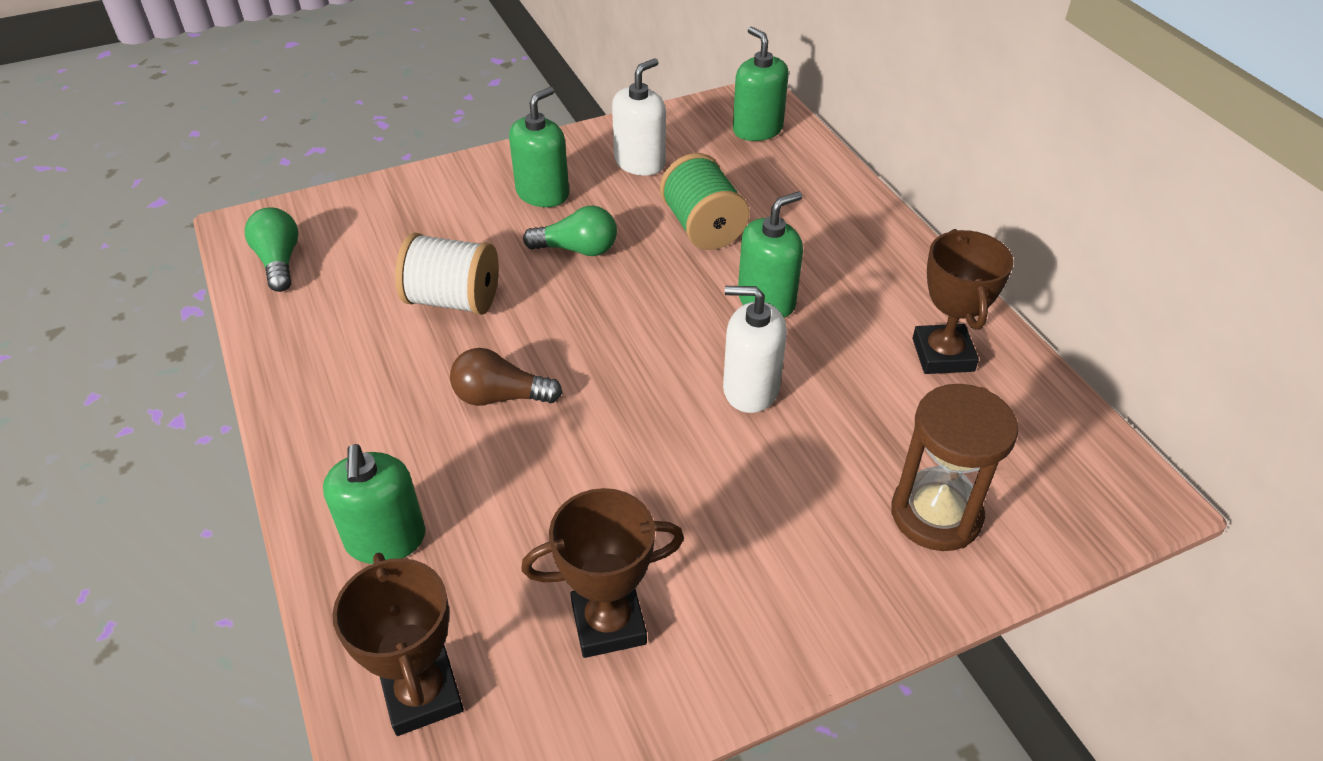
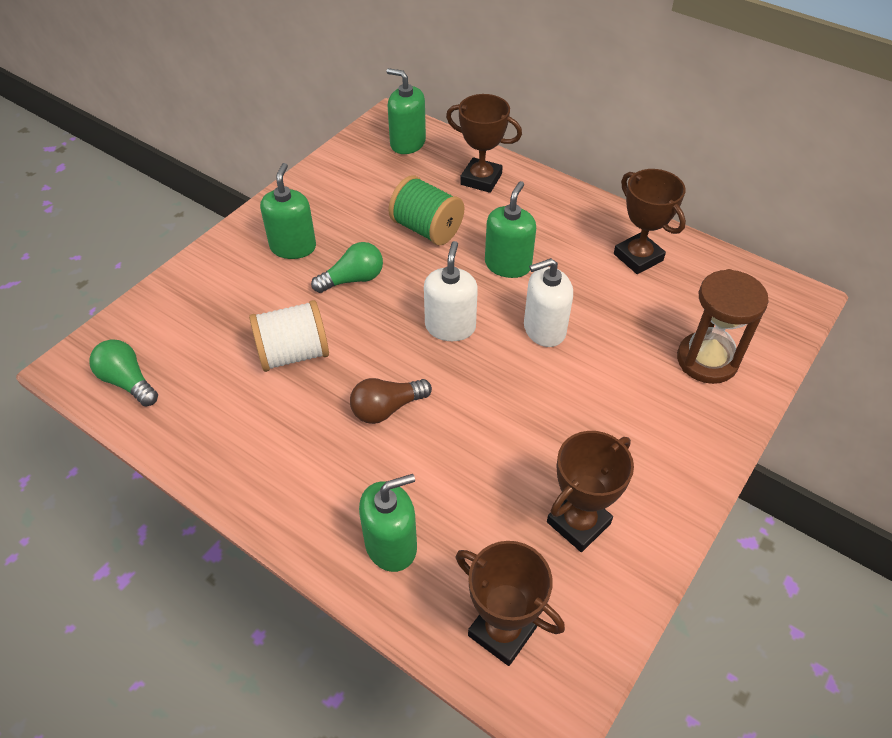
camera: 30 degrees left, 5 degrees up
(385, 539) = (391, 545): green soap dispenser -> green soap dispenser turned 75 degrees counterclockwise
(640, 162) = (345, 197): white soap dispenser -> white soap dispenser (450, 327)
(813, 196) = (481, 179): none -> brown trophy

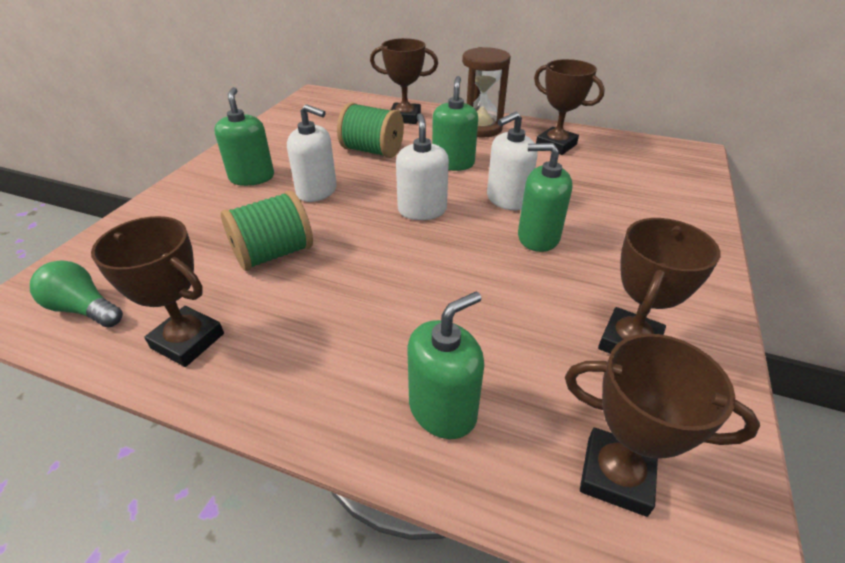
camera: 15 degrees left, 10 degrees down
(206, 433) = (188, 341): none -> brown trophy
(294, 354) = (274, 254): white spool -> green spool
(353, 279) = (317, 191): green light bulb -> white soap dispenser
(387, 408) = (387, 282): brown light bulb -> none
(407, 143) = (335, 105): green soap dispenser -> green soap dispenser (538, 237)
(707, 360) = (654, 198): brown hourglass -> brown hourglass (480, 128)

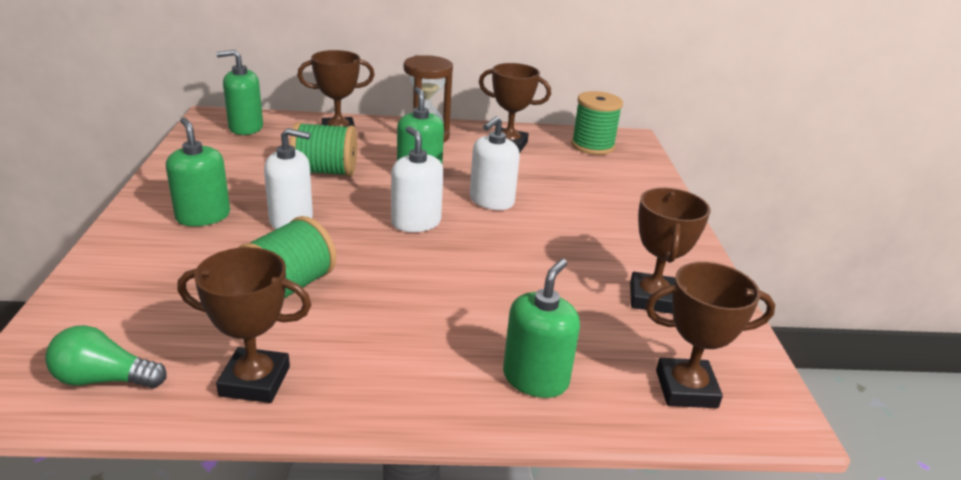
camera: 25 degrees left, 10 degrees down
(538, 237) = (537, 230): green soap dispenser -> green soap dispenser (245, 128)
(646, 156) = (592, 146): none -> green spool

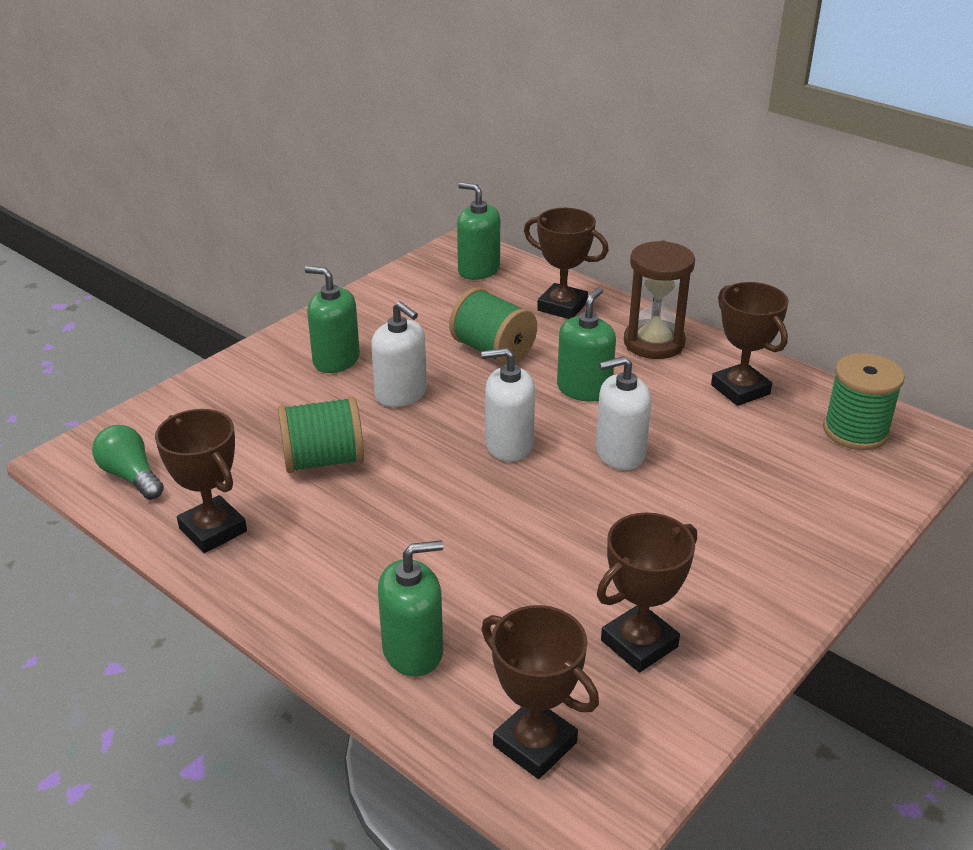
camera: 45 degrees right, 5 degrees up
(203, 216) = (336, 360): green soap dispenser -> green soap dispenser turned 75 degrees counterclockwise
(416, 222) = (509, 445): white soap dispenser -> white soap dispenser turned 105 degrees counterclockwise

